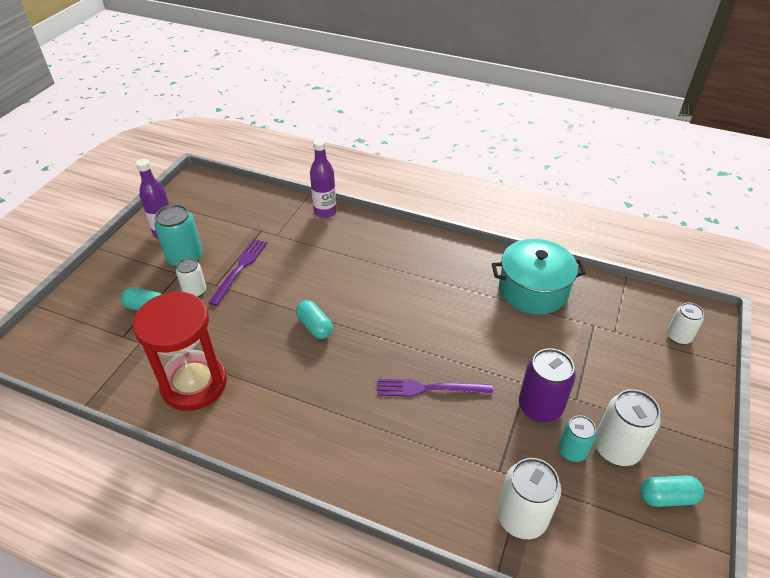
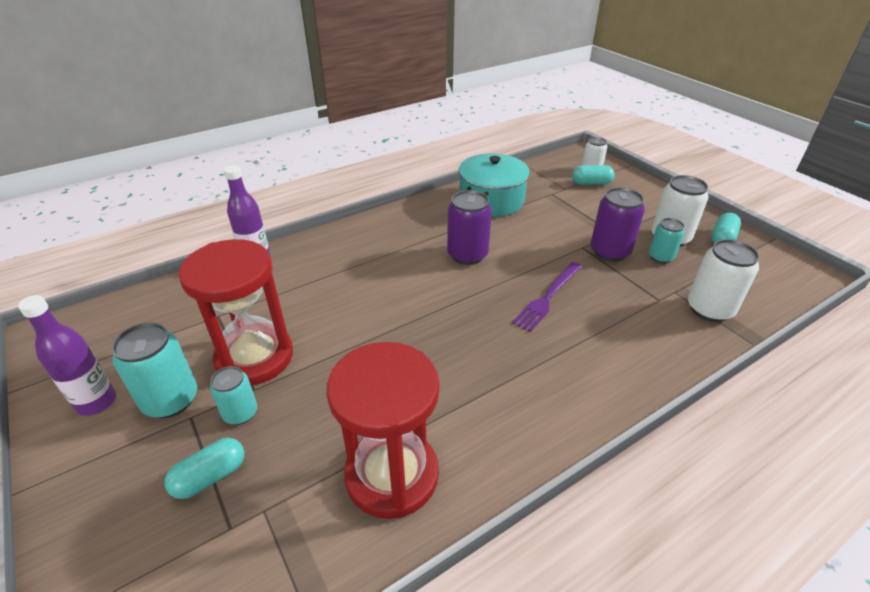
camera: 55 degrees left, 5 degrees down
(195, 291) = (240, 413): white can -> turquoise can
(240, 269) = (255, 357): purple fork -> red hourglass
(314, 326) = (405, 335): turquoise capsule -> turquoise capsule (591, 183)
(437, 313) = (467, 255): none -> purple can

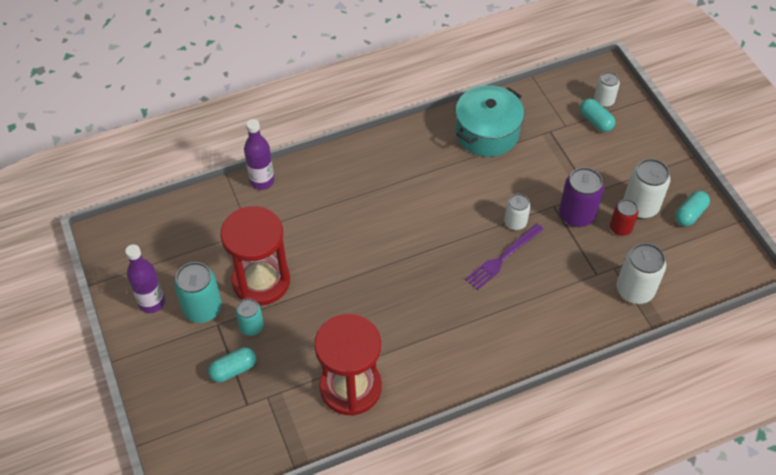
camera: 10 degrees right, 15 degrees up
(467, 255) = (446, 200): purple can -> none
(548, 265) = (515, 222): none -> white can
(591, 183) = (595, 121): turquoise capsule -> turquoise capsule turned 45 degrees clockwise
(661, 257) = (620, 228): turquoise can -> red can

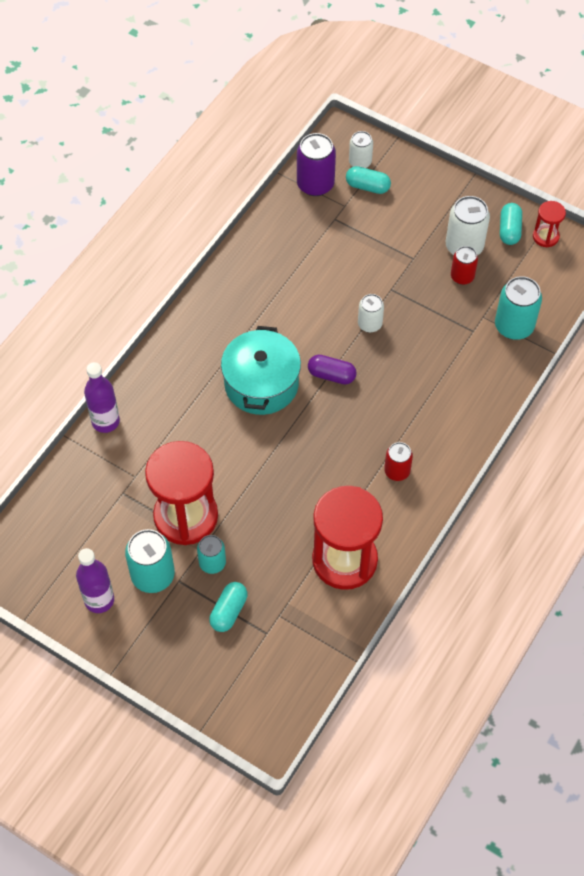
camera: 35 degrees left, 5 degrees up
(447, 345) = (397, 471): none -> red can
(454, 243) = (331, 375): none -> purple capsule
(487, 133) = (279, 252): turquoise pot -> turquoise pot (261, 384)
(503, 258) = (384, 363): purple fork -> none
(576, 215) = (417, 286): purple can -> purple can (315, 184)
(635, 290) = (514, 326): white can -> turquoise can
(718, 236) = (545, 236): none -> red hourglass

